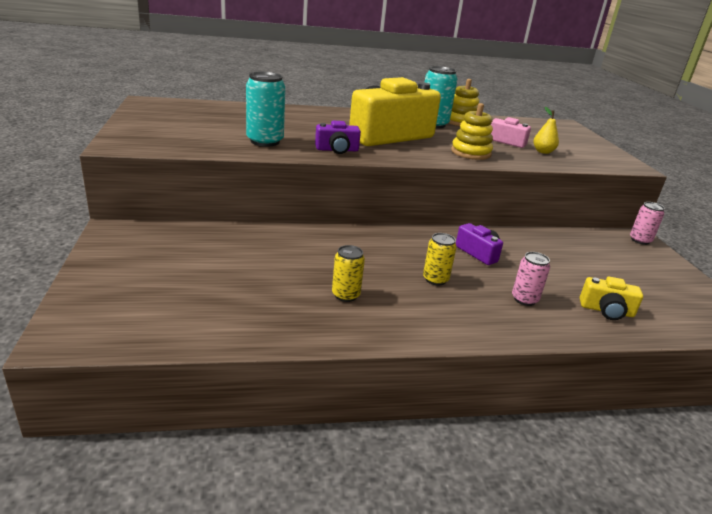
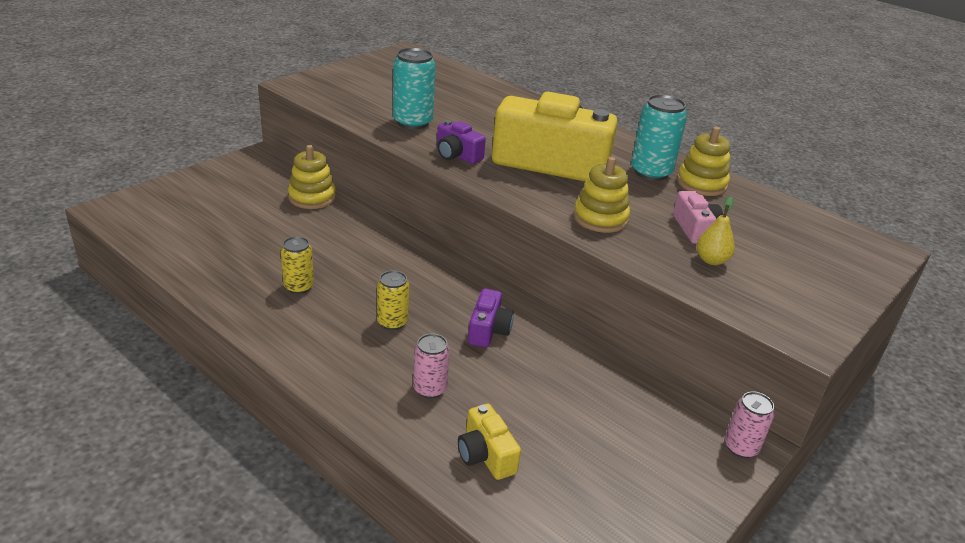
camera: 50 degrees right, 5 degrees up
(223, 237) = (312, 197): none -> yellow stacking toy

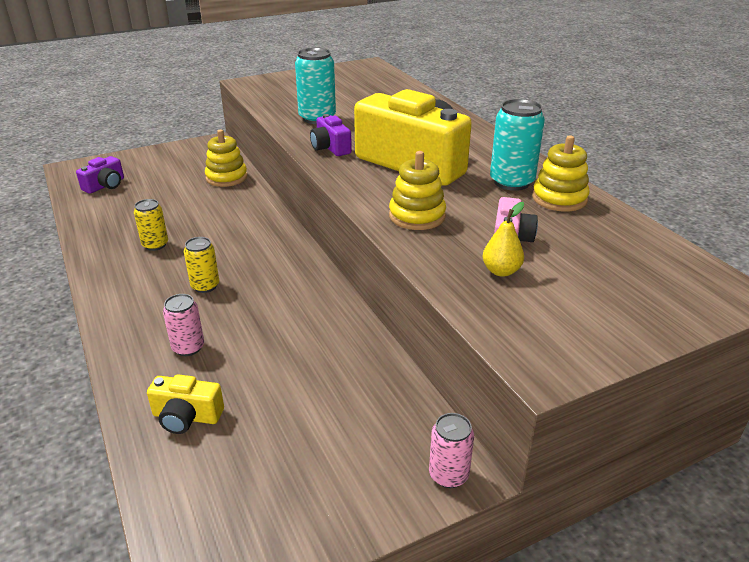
camera: 25 degrees right, 0 degrees up
(485, 455) = (186, 417): yellow camera -> yellow camera turned 75 degrees counterclockwise
(488, 330) = (283, 308): purple camera -> purple camera (105, 185)

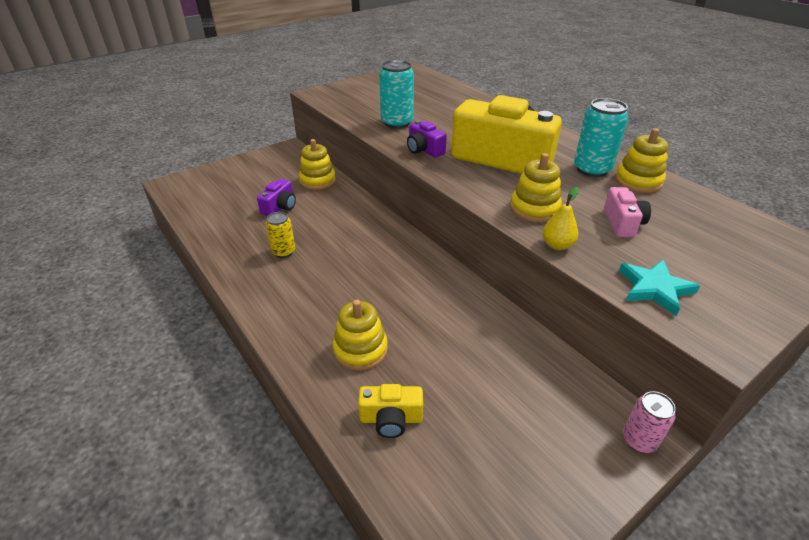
camera: 10 degrees left, 5 degrees up
(105, 185) = (211, 198): purple camera -> purple camera (280, 207)
(188, 347) = (360, 349): pink can -> yellow stacking toy
(205, 286) = (347, 287): yellow can -> none
(501, 271) = (633, 254): yellow pear -> yellow pear (557, 245)
(502, 307) = (654, 288): none -> turquoise star

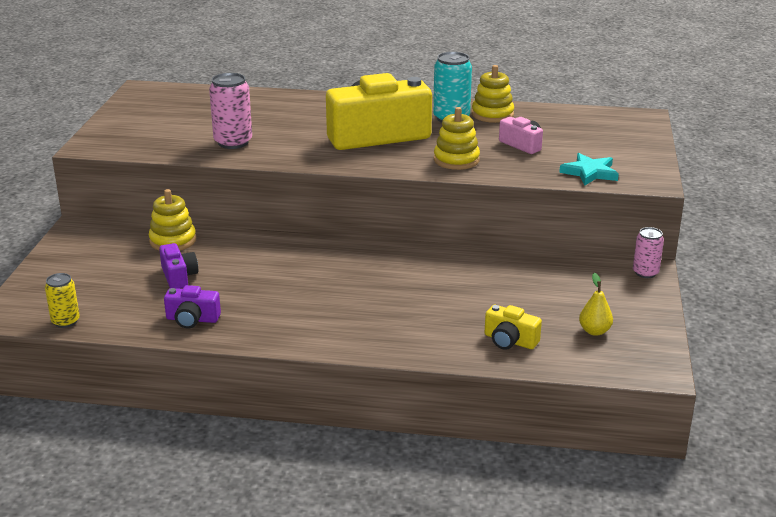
camera: 45 degrees left, 10 degrees down
(283, 252) = (253, 303): yellow can -> yellow can (65, 321)
(360, 349) = (430, 322): yellow stacking toy -> none
(391, 419) = (510, 341): yellow camera -> yellow camera turned 75 degrees clockwise
(397, 123) = (233, 142): turquoise can -> pink can
(424, 150) = (302, 154): purple camera -> purple camera (192, 319)
(557, 245) = (505, 175): yellow pear -> yellow pear (594, 331)

